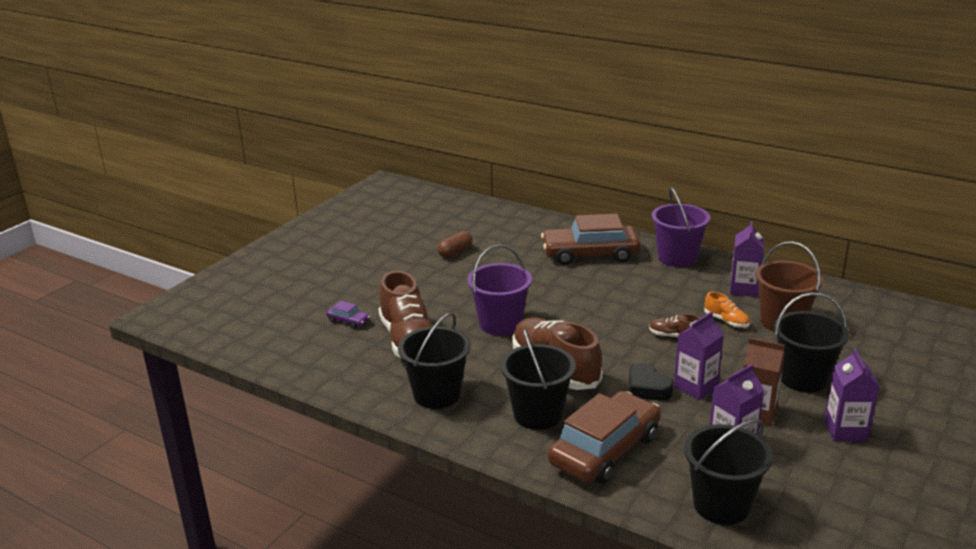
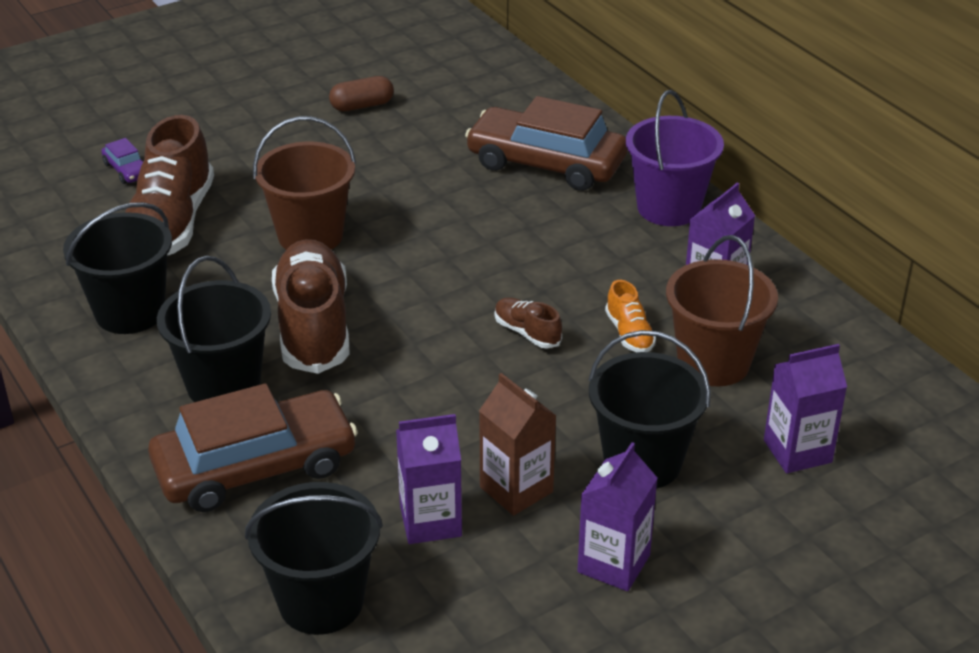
camera: 25 degrees right, 10 degrees up
(500, 324) = (310, 236): purple bucket -> brown bucket
(647, 388) = (405, 398): black heart -> none
(695, 387) = (472, 420): purple carton -> purple carton (797, 451)

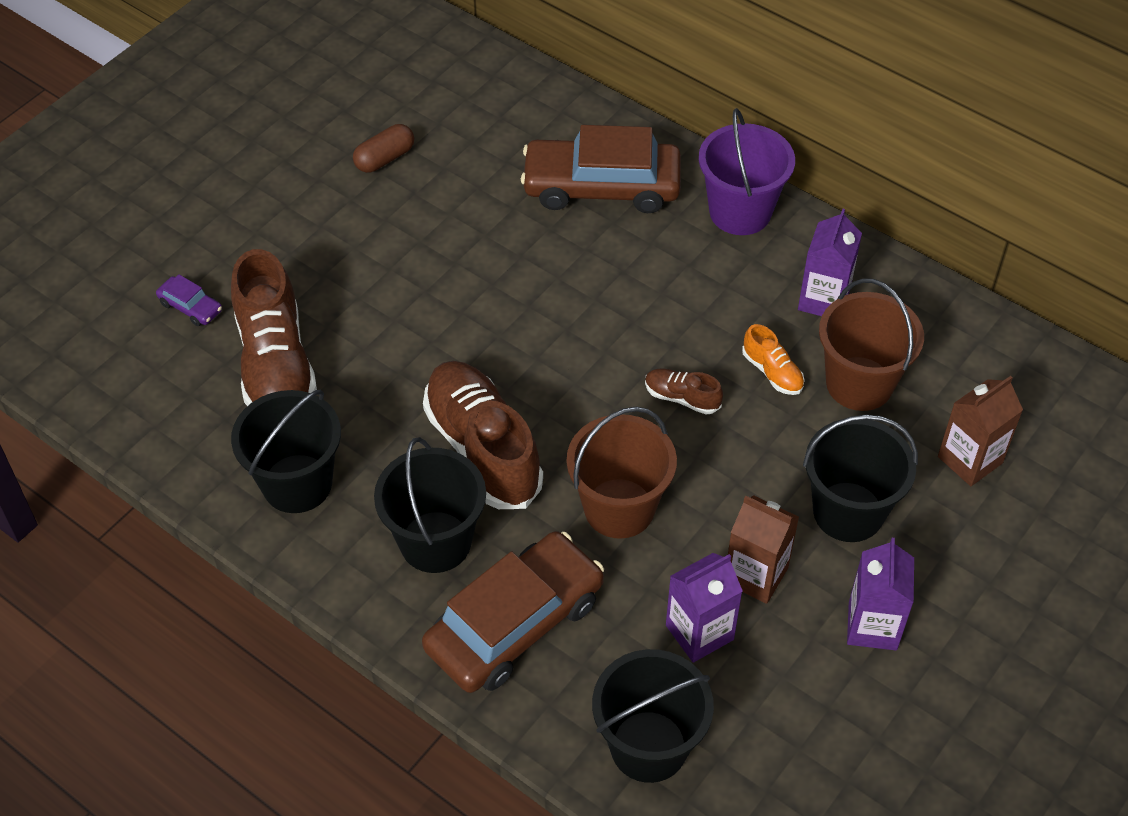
camera: 20 degrees left, 15 degrees up
(310, 236) = (421, 340): brown bucket -> brown bucket (619, 508)
(797, 451) = (970, 460): purple carton -> brown carton

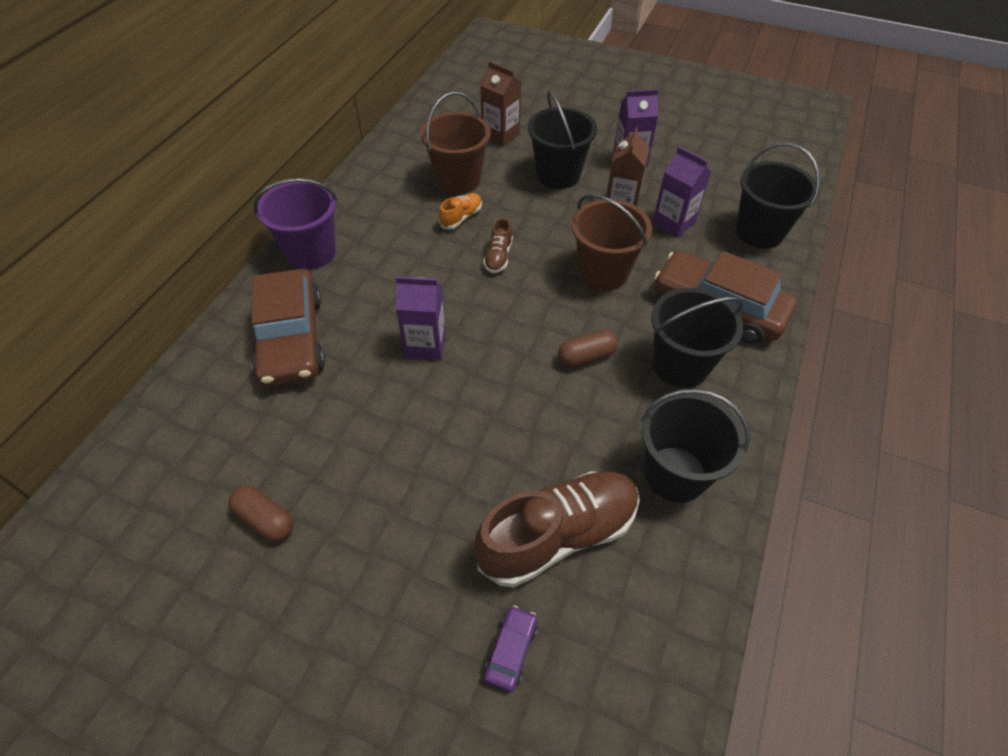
camera: 105 degrees left, 0 degrees up
(483, 449) = (586, 356): brown shoe -> brown capsule
(823, 300) = (390, 202): purple carton -> purple carton (425, 344)

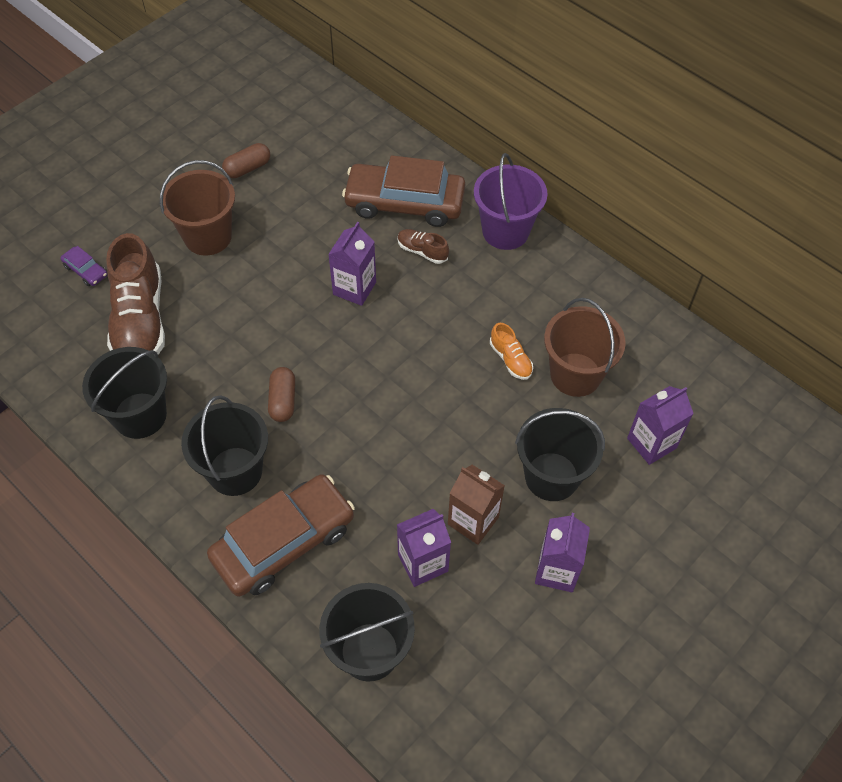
camera: 110 degrees right, 5 degrees up
(498, 257) = (439, 374): brown shoe -> brown shoe (422, 251)
(500, 135) = (651, 443): brown carton -> purple carton
(603, 272) = (377, 457): brown bucket -> brown bucket (208, 237)

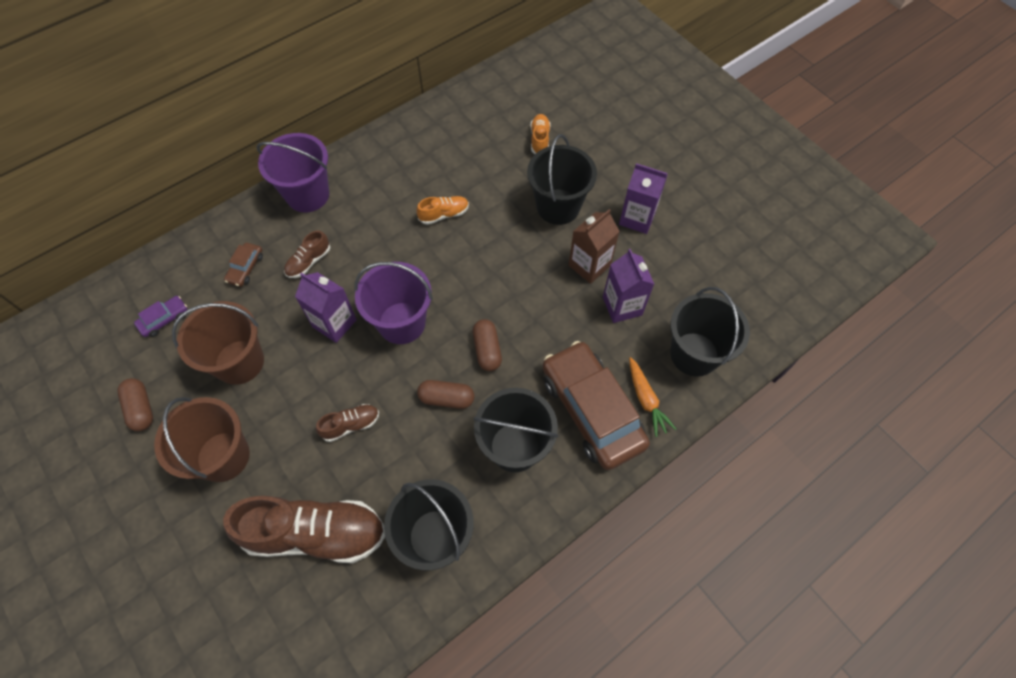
camera: 80 degrees left, 5 degrees up
(86, 270) = (226, 596): purple car -> purple car (164, 319)
(246, 325) = (351, 425): none -> brown shoe
(302, 599) = (646, 400): none -> orange carrot
(344, 429) = (487, 350): none -> brown capsule
(364, 345) = (402, 323): none -> purple bucket
(404, 203) = (245, 268): brown car -> brown car, size x0.41
(575, 374) = (469, 174): brown bucket -> brown bucket (239, 362)
(651, 443) = (539, 139): purple carton -> orange shoe

